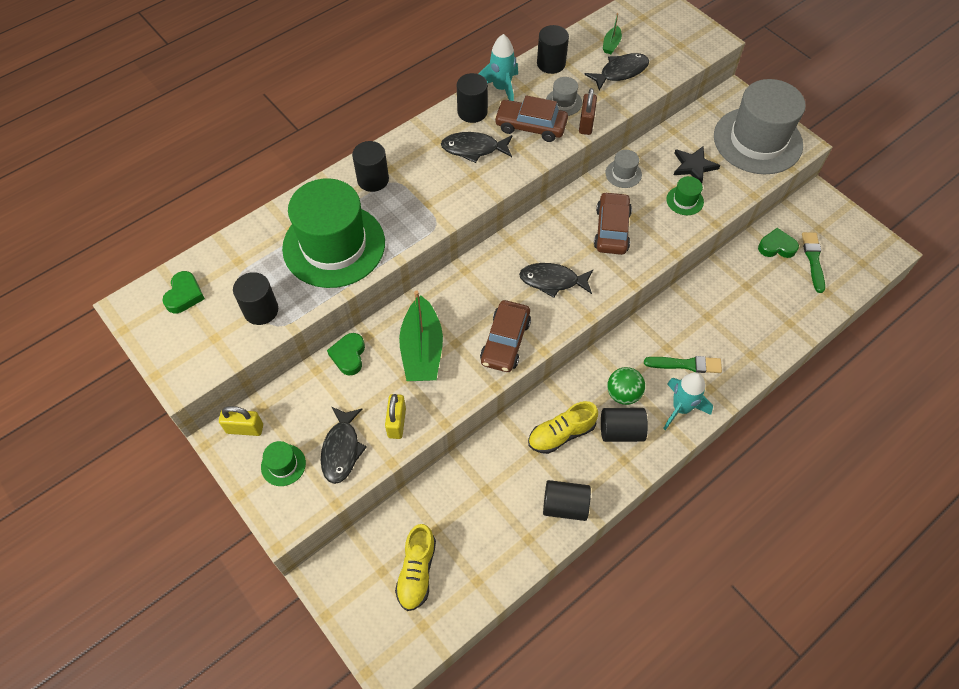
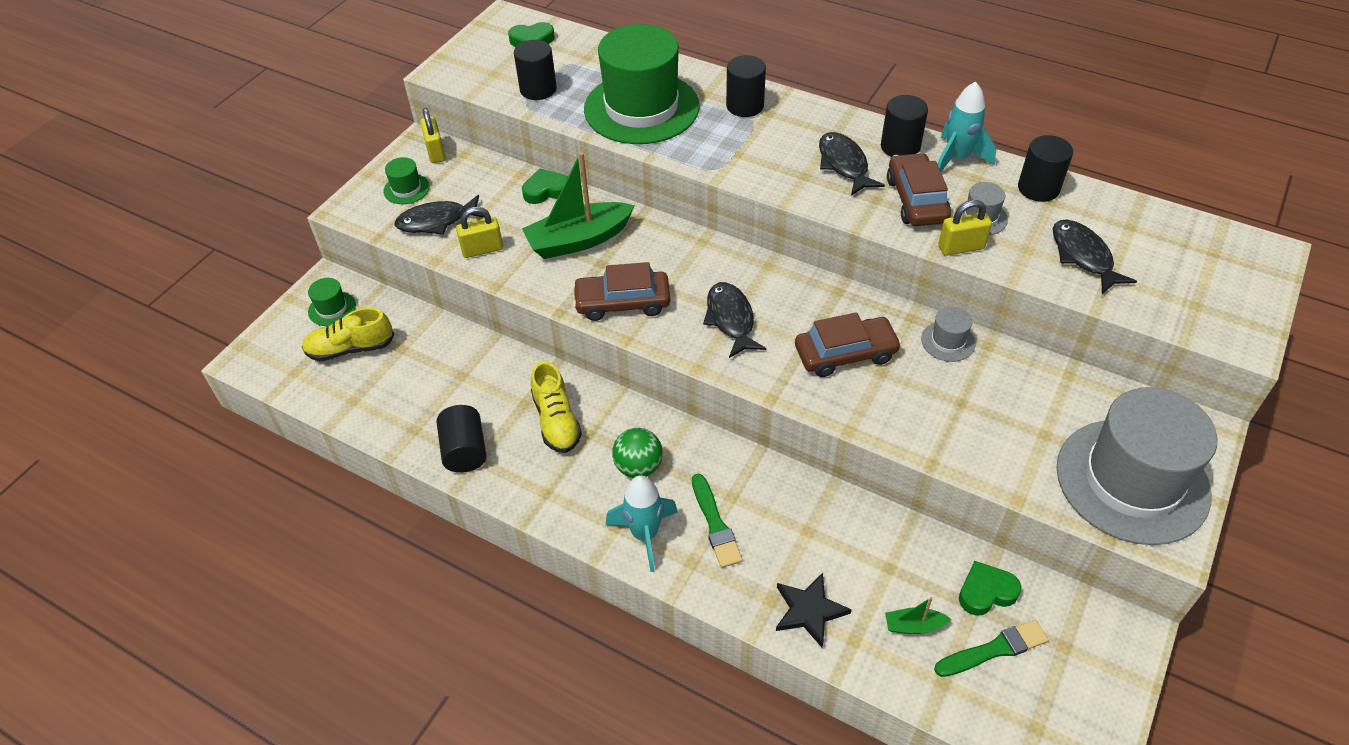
camera: 70 degrees right, 10 degrees down
(561, 434) = (556, 421): yellow shoe -> yellow shoe turned 150 degrees counterclockwise
(586, 123) = (961, 247): brown padlock -> yellow padlock
(611, 44) = (1127, 234): green boat -> green boat (914, 626)
(620, 72) = (1083, 256): black fish -> black fish turned 150 degrees counterclockwise
(621, 431) = (584, 479): black cylinder -> none
(685, 200) = (948, 418): green hat -> green hat (332, 309)
(694, 166) = (1019, 414): black star -> black star (809, 611)
(776, 247) = (986, 592): green heart -> green heart turned 90 degrees counterclockwise

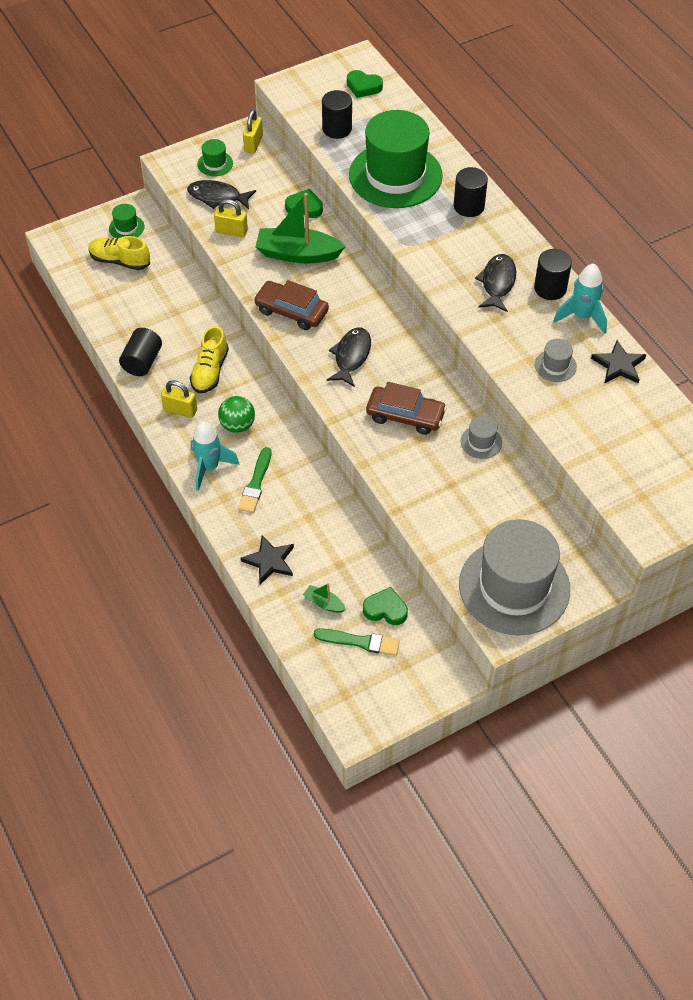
camera: 30 degrees right, 5 degrees up
(916, 200) = (522, 332): brown car -> none
(961, 247) = (520, 379): yellow padlock -> yellow padlock (180, 410)
(1038, 188) = (618, 365): black cylinder -> black star
(1083, 256) = (599, 426): black fish -> none

